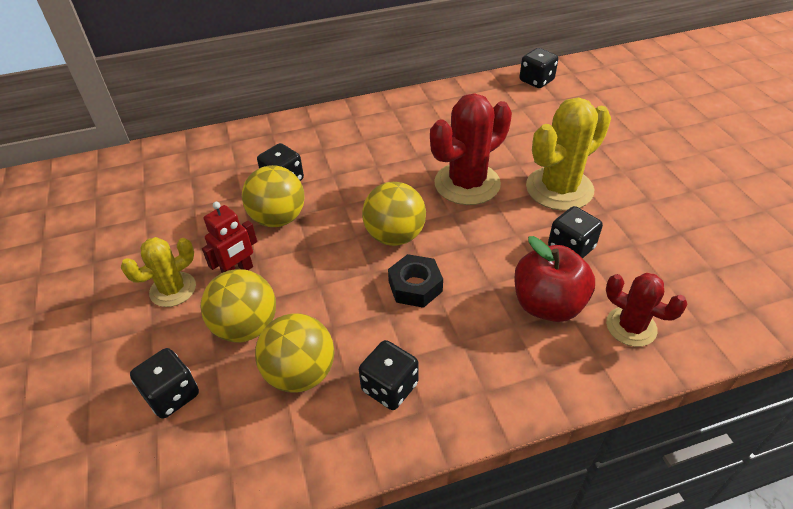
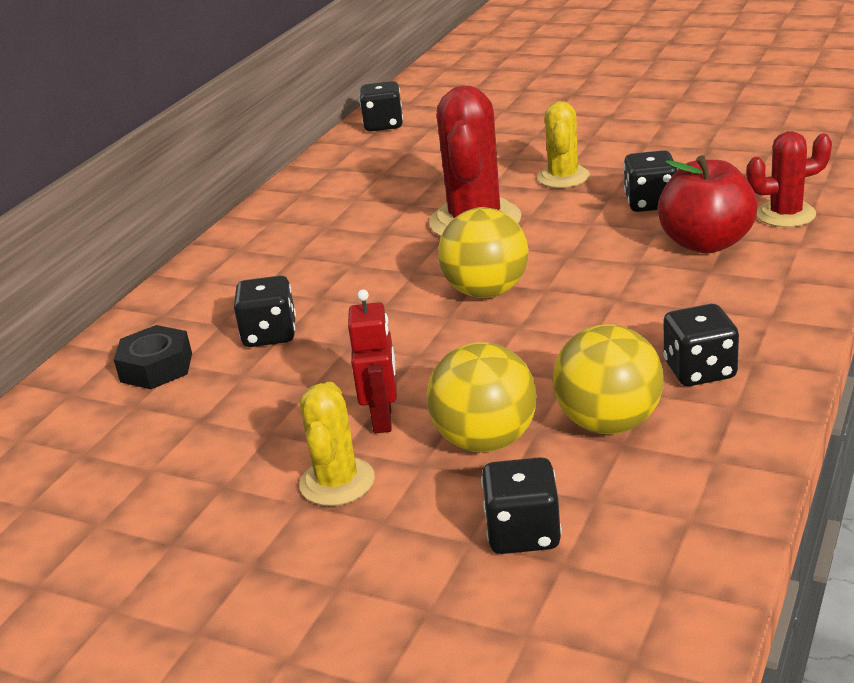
camera: 45 degrees left, 15 degrees down
(278, 218) = (333, 360): yellow ball -> none
(415, 286) = (580, 306): black nut -> black nut (156, 367)
(559, 189) = (563, 177): yellow cactus -> yellow cactus, size x0.59

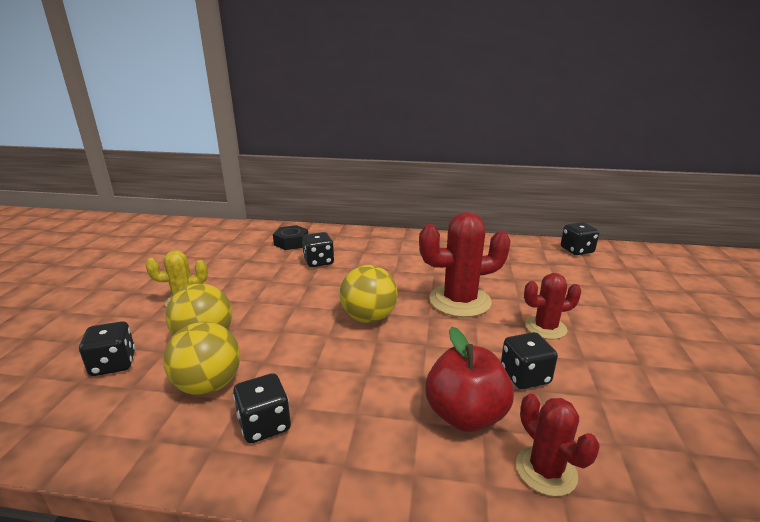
camera: 70 degrees right, 5 degrees down
(383, 419) = (235, 305): red robot -> none
(563, 177) = (545, 328): yellow cactus -> red cactus

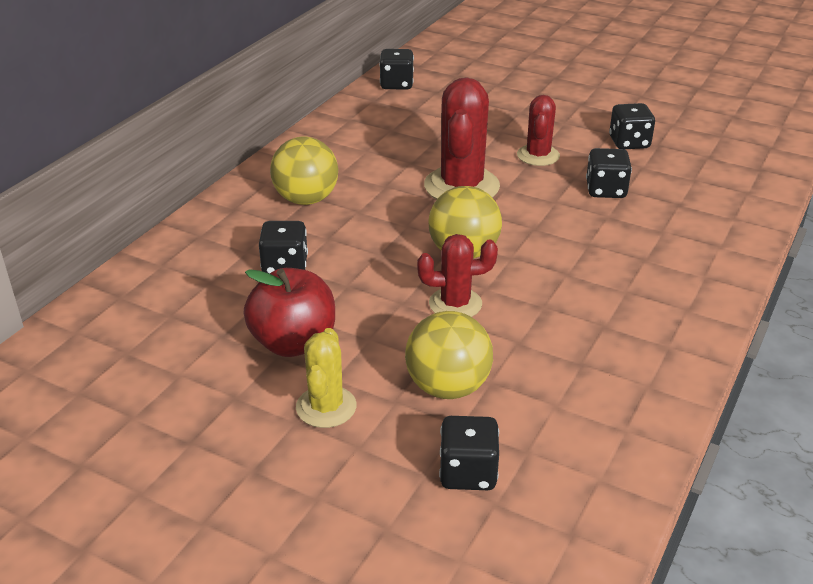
camera: 70 degrees left, 10 degrees up
(209, 385) = (547, 386): yellow ball -> yellow ball (306, 200)
(264, 424) = (625, 349): black dice -> black dice (629, 143)
(291, 242) = (191, 283): black nut -> none
(465, 415) = (645, 234): red apple -> red apple (294, 343)
(546, 470) = (713, 217): red cactus -> red cactus (455, 304)

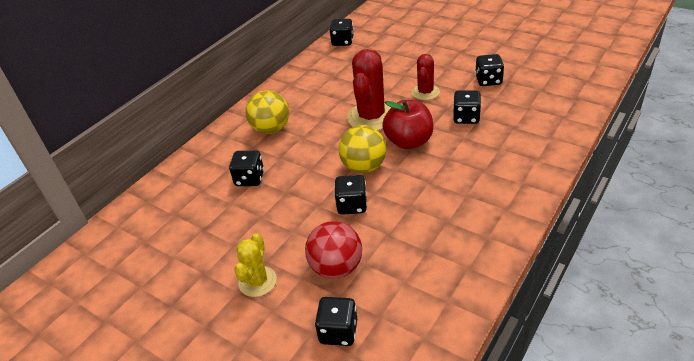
camera: 10 degrees right, 5 degrees up
(294, 343) = (245, 234): red apple -> red apple (409, 142)
(448, 387) = (336, 268): yellow ball -> red ball
(455, 304) = (352, 205): red cactus -> black dice

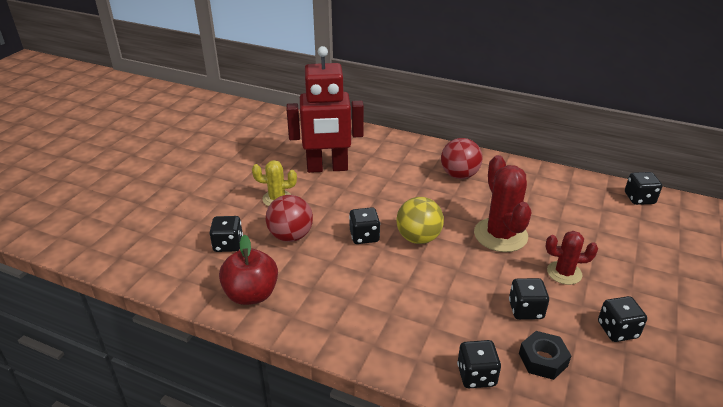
camera: 75 degrees right, 5 degrees down
(211, 231) = (327, 168): none -> red robot
(250, 179) = (389, 175): black dice -> black dice (476, 375)
(271, 129) = (459, 175): yellow ball -> red ball
(371, 117) = (500, 235): red cactus -> red cactus turned 75 degrees clockwise
(409, 142) = (466, 265): red apple -> red apple (251, 294)
(518, 118) = (543, 360): none -> black nut

